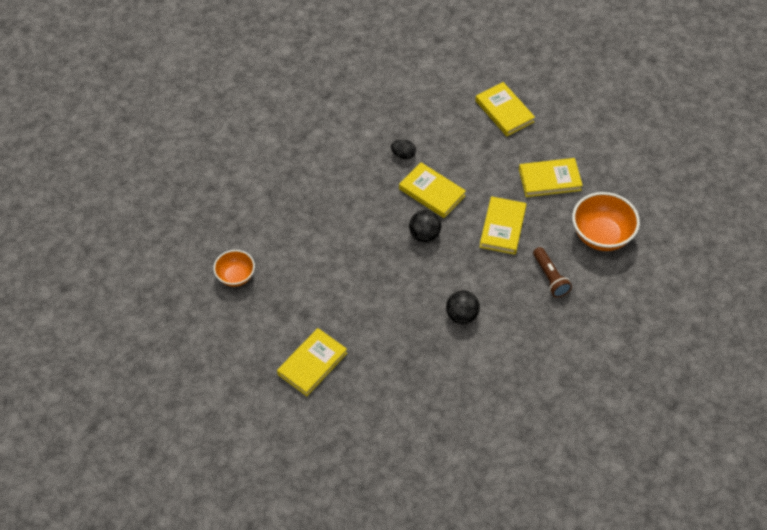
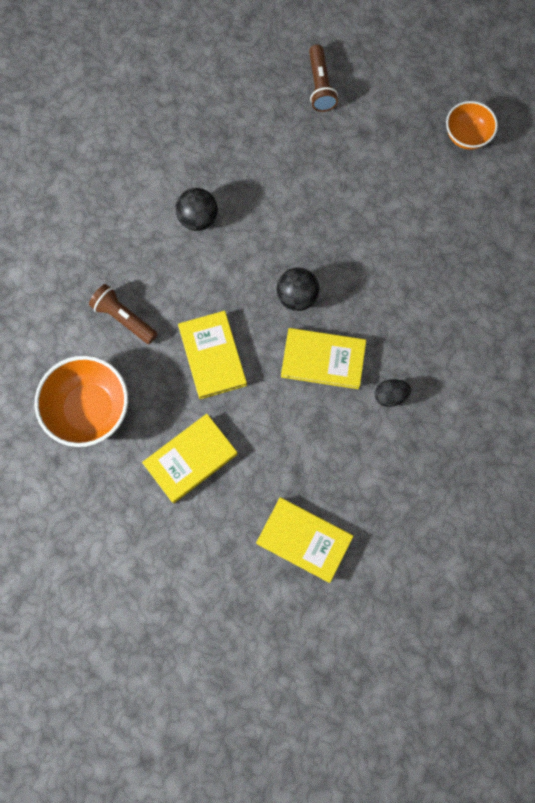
camera: 150 degrees right, 20 degrees up
(312, 364) = (320, 86): yellow book -> brown flashlight

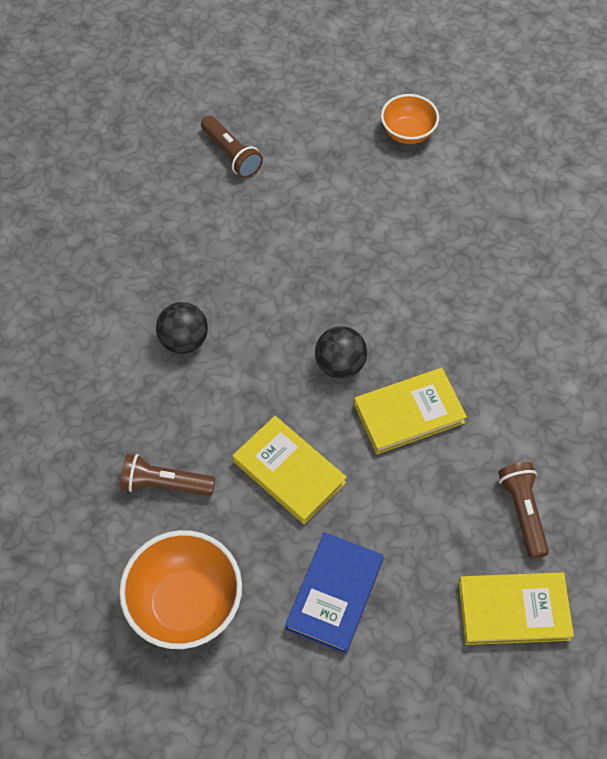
camera: 30 degrees left, 15 degrees down
(190, 459) = (334, 594): yellow book -> blue book
(356, 476) = (522, 512): none -> brown flashlight
(390, 396) = (501, 412): black egg -> none

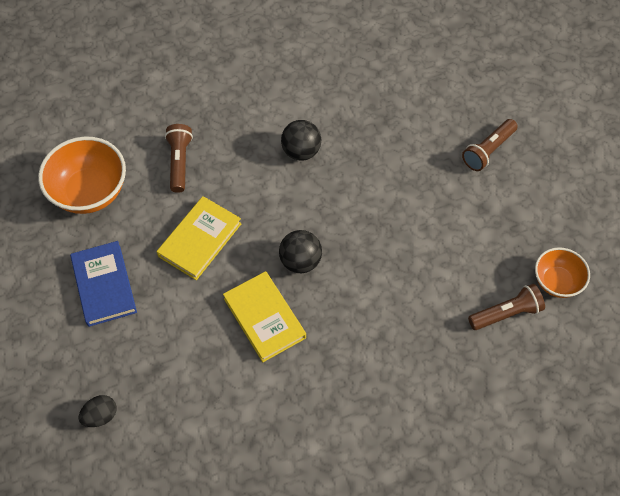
camera: 80 degrees right, 0 degrees up
(334, 594) = (104, 285): blue book -> blue book turned 60 degrees clockwise
(513, 610) = (100, 416): yellow book -> black egg
(522, 512) = (186, 416): brown flashlight -> brown flashlight (506, 313)

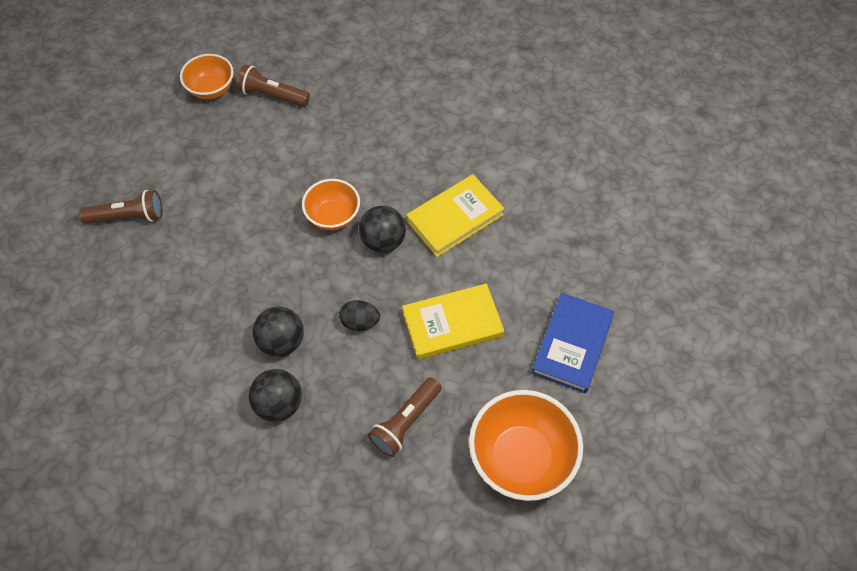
camera: 140 degrees left, 0 degrees up
(100, 416) = (646, 237): black egg -> black egg (360, 322)
(264, 318) = (455, 218): yellow book -> yellow book turned 45 degrees clockwise
(266, 119) = (279, 404): none -> black ball
(354, 253) = (333, 216): none -> orange bowl

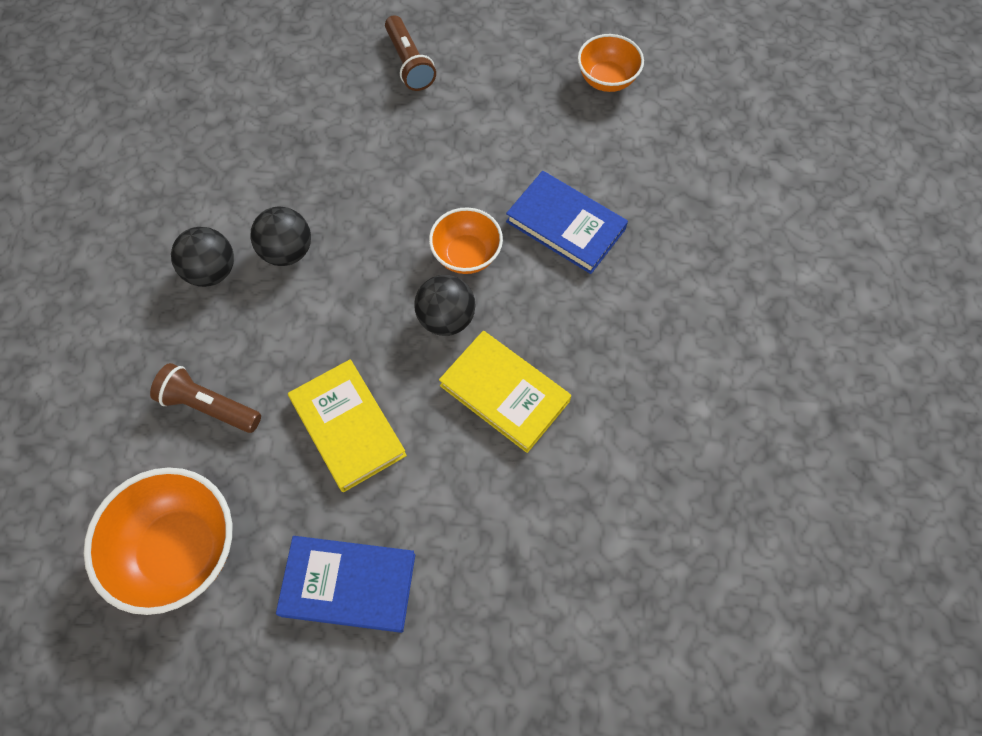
camera: 75 degrees right, 5 degrees up
(272, 95) = (621, 141): brown flashlight -> none
(331, 148) = (565, 225): none -> blue book
(360, 322) = (329, 323): black egg -> none

